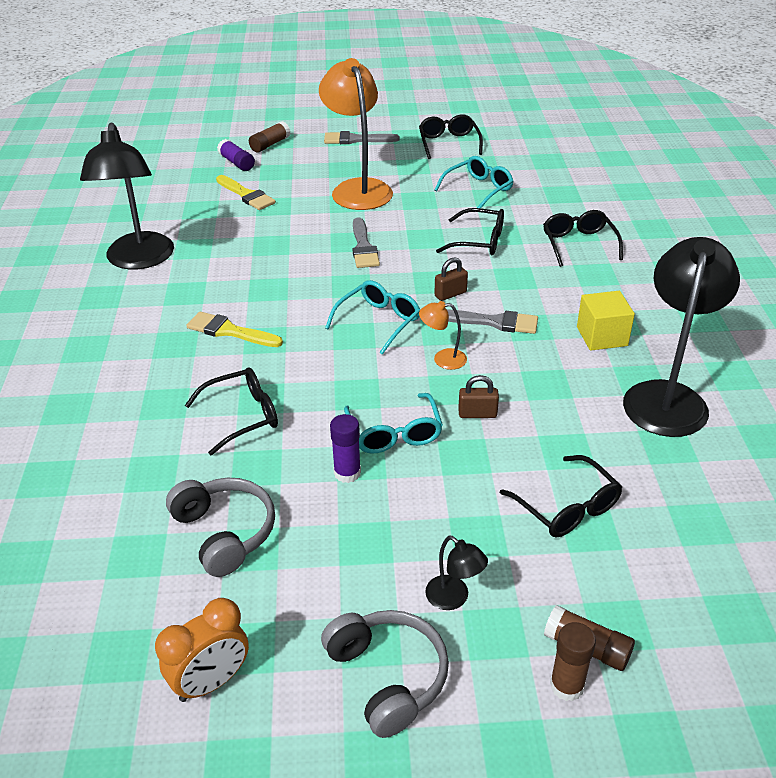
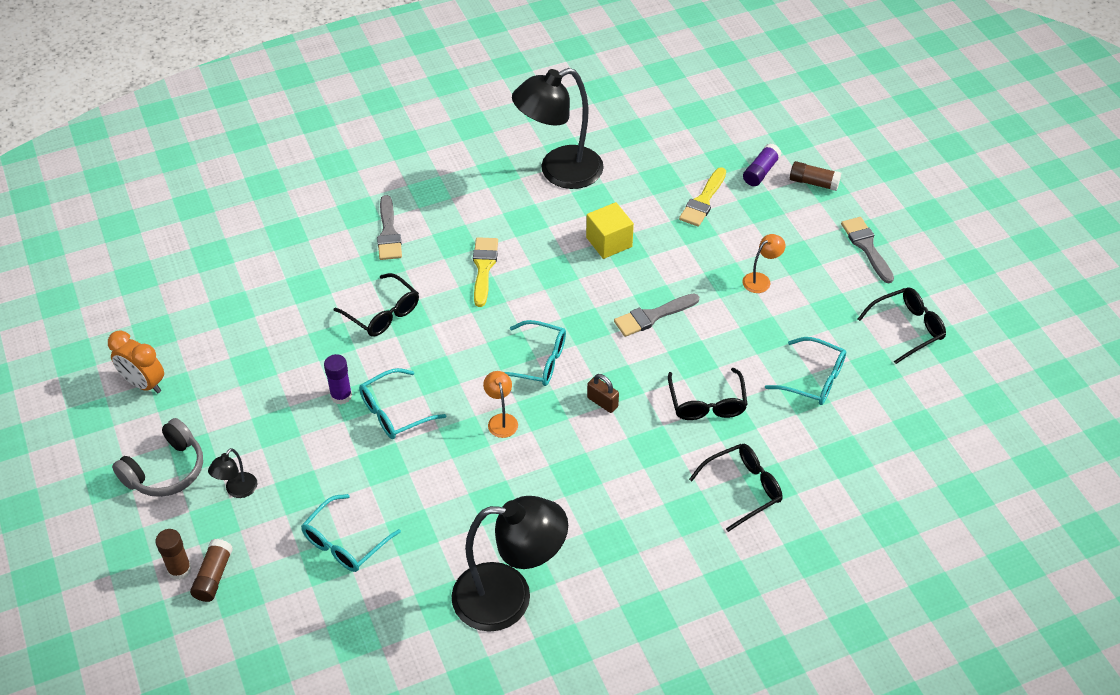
camera: 70 degrees right, 10 degrees up
(224, 533) = (263, 346): grey headphones -> none
(358, 188) = (761, 280): orange lamp -> orange lamp, size x0.42
(477, 414) = (436, 461): brown padlock -> none
(494, 322) = (571, 445): grey brush -> grey brush (388, 233)
(567, 508) = (345, 543): black glasses -> turquoise glasses
(602, 336) = (583, 533): yellow cube -> yellow cube (609, 242)

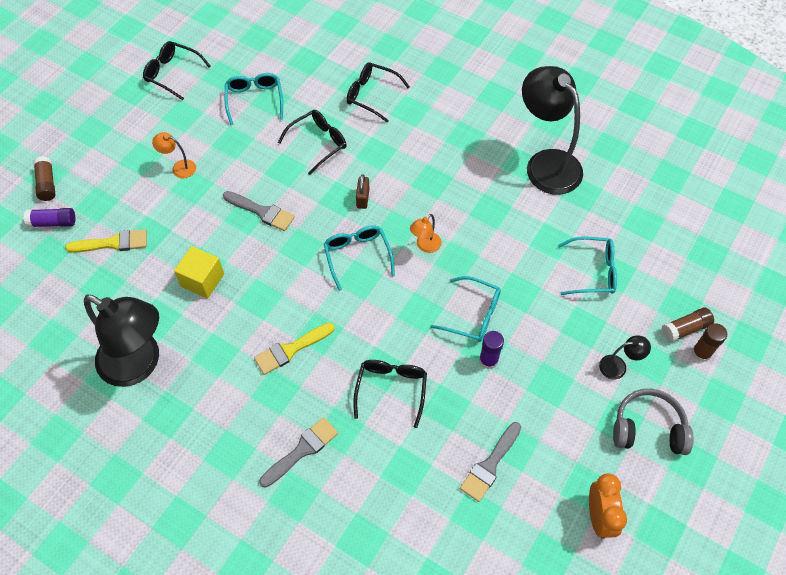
camera: 125 degrees left, 10 degrees up
(866, 247) = (103, 124): grey brush -> grey brush (490, 465)

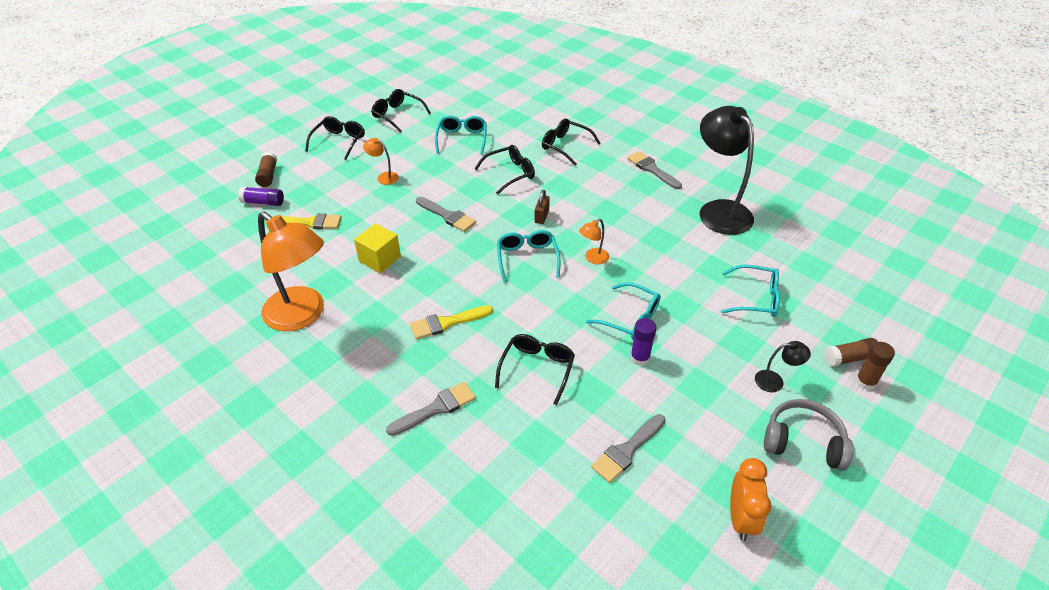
camera: 10 degrees right, 15 degrees down
(115, 123) = (339, 142): none -> black glasses
(139, 364) = (302, 315): black lamp -> orange lamp
(470, 116) = (652, 169): none -> grey brush

